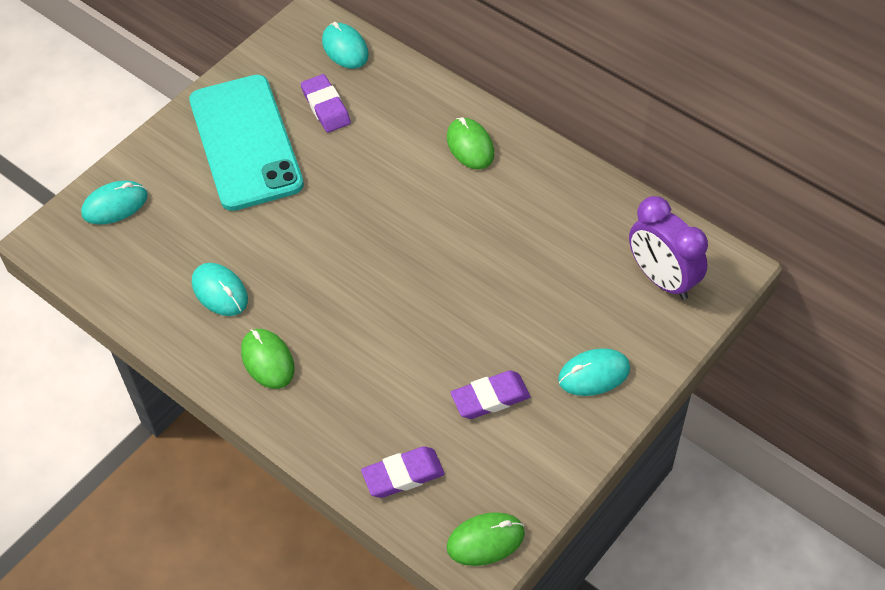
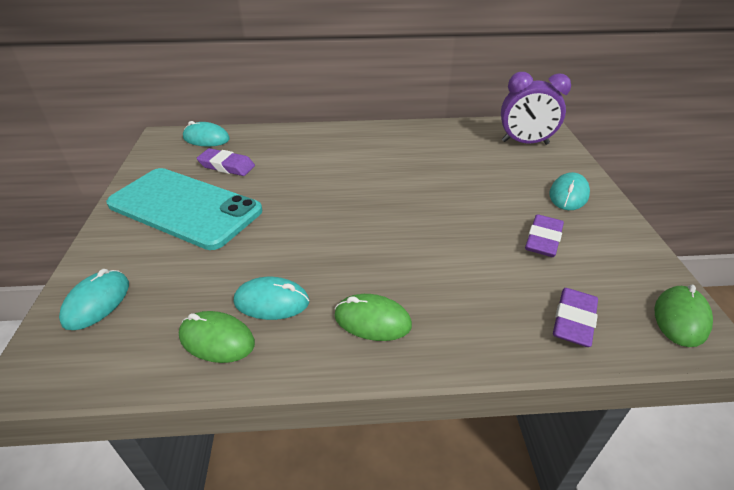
camera: 45 degrees left, 15 degrees down
(470, 146) = (345, 142): green mouse -> green mouse (217, 339)

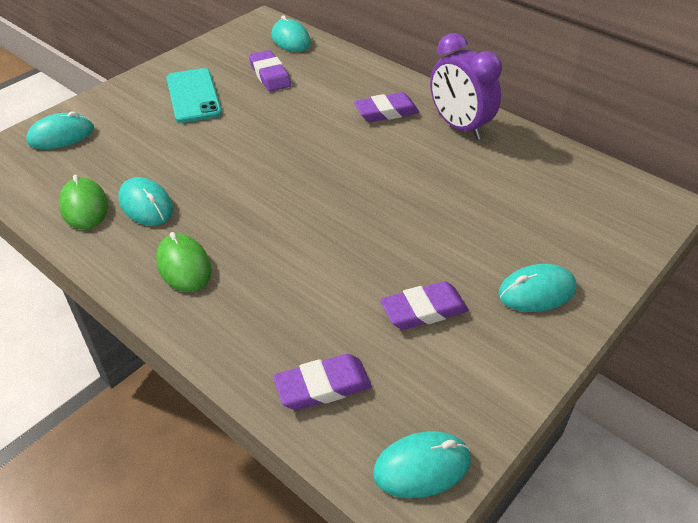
camera: 45 degrees right, 5 degrees up
(184, 208) = (193, 96): turquoise phone -> turquoise phone, size x0.59
(344, 150) = (386, 112): none -> purple eraser
(525, 143) = (596, 210): purple clock -> purple clock (459, 127)
(681, 318) = (422, 467): green mouse -> turquoise mouse

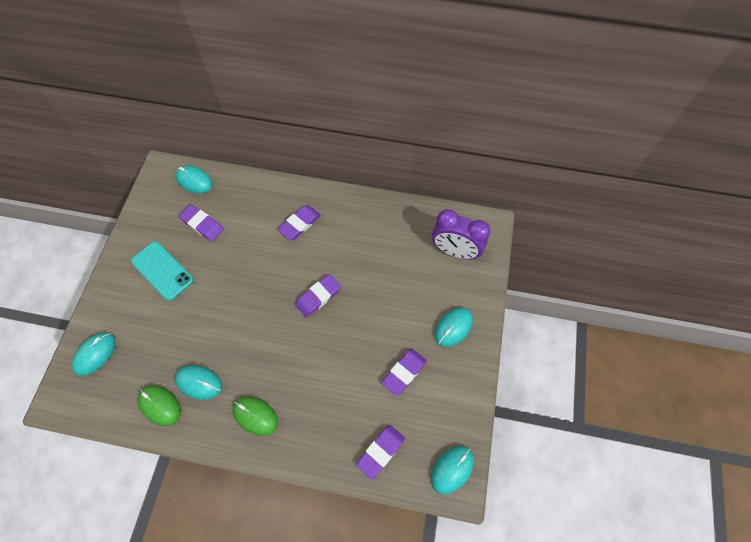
camera: 30 degrees left, 20 degrees up
(358, 184) = (318, 297): none -> purple eraser
(459, 127) = (351, 216): purple clock -> purple clock (455, 251)

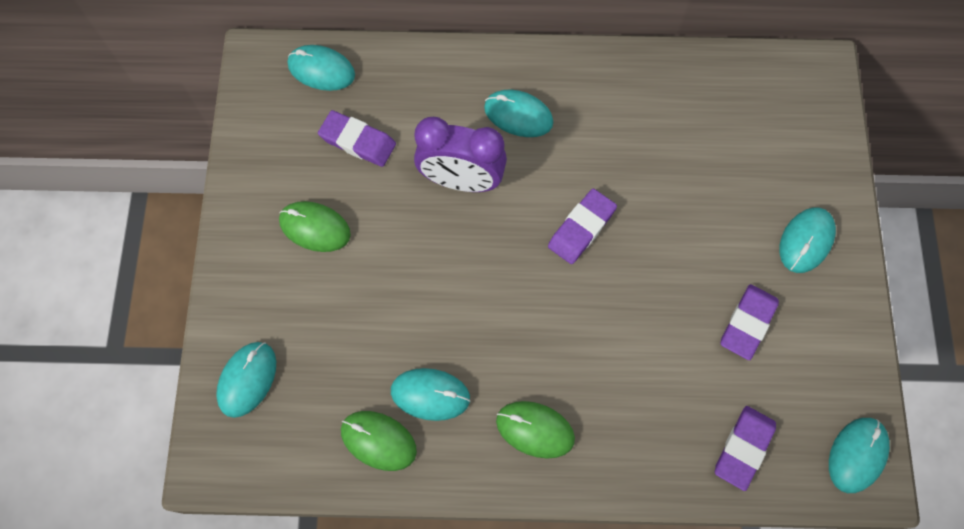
camera: 10 degrees left, 5 degrees up
(162, 270) = (315, 228): turquoise phone -> green mouse
(300, 224) = (518, 115): purple eraser -> turquoise mouse
(455, 251) = (778, 120): purple clock -> purple clock (461, 181)

